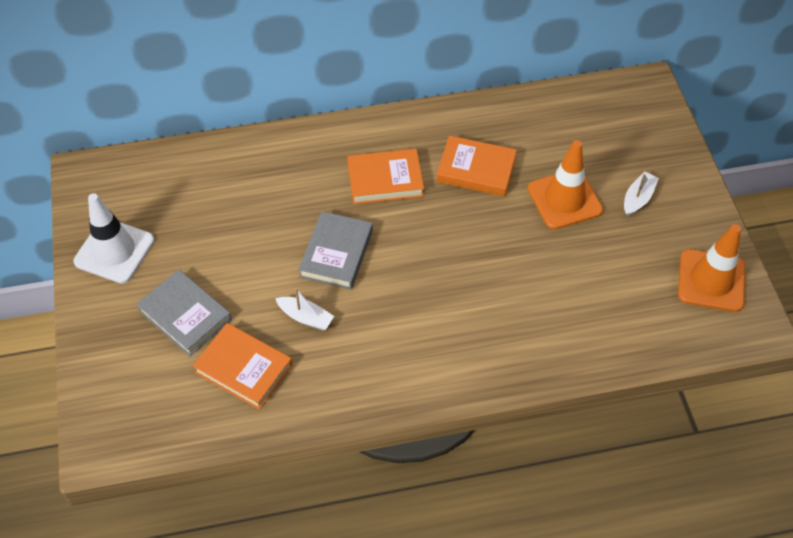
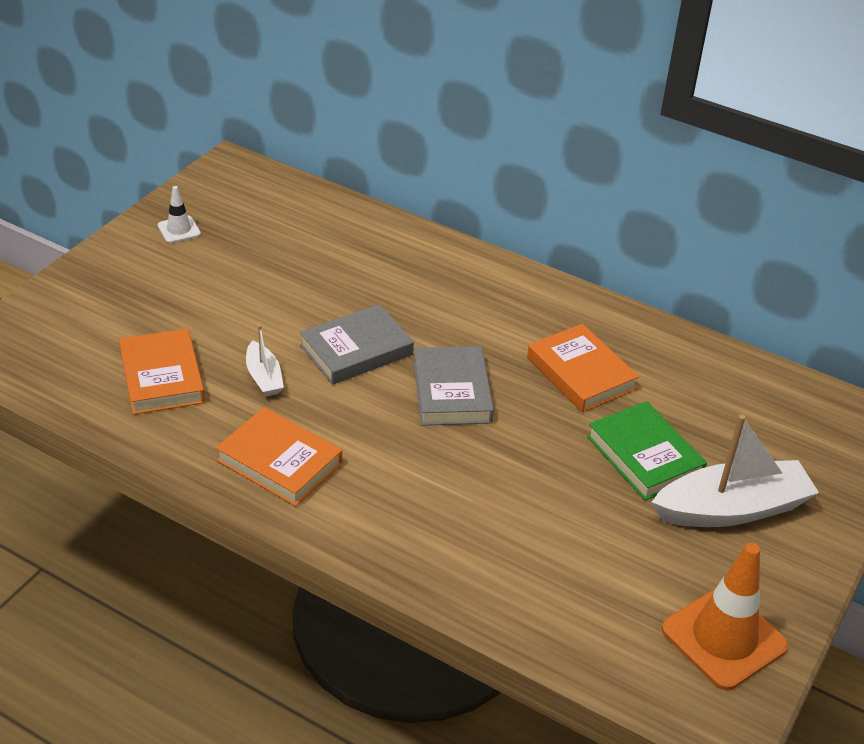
camera: 40 degrees right, 15 degrees down
(114, 251) = (179, 230): white traffic cone -> white traffic cone, size x0.50
(185, 315) = (170, 308): grey book -> grey book (452, 391)
(385, 180) = (478, 325): orange book -> orange book (279, 462)
(564, 199) = (644, 456): orange traffic cone -> green book
(638, 198) = (732, 509): white boat -> white boat, size x2.00

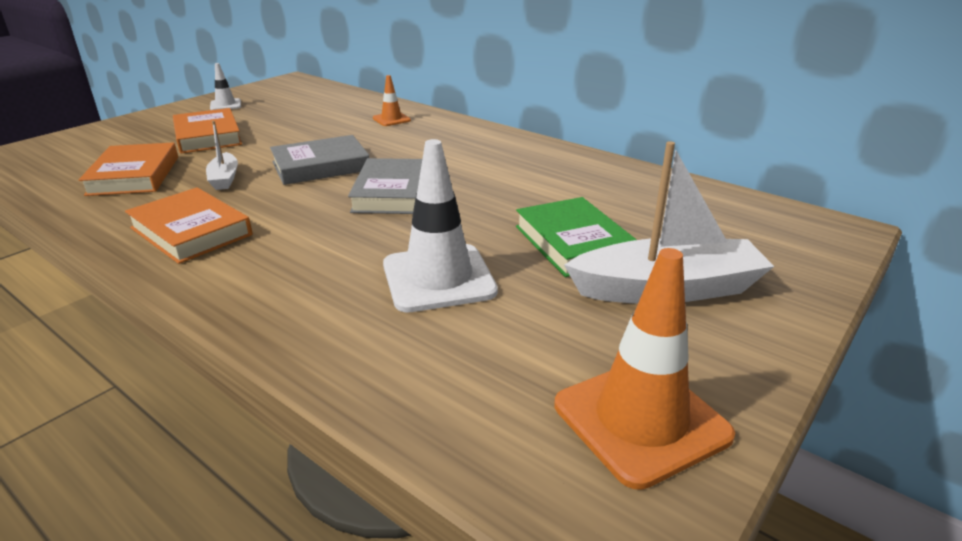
camera: 10 degrees right, 10 degrees down
(397, 254) = (391, 119): none -> orange traffic cone
(537, 509) = (438, 278): none -> white traffic cone
(581, 373) = (525, 186): orange book -> orange book (208, 136)

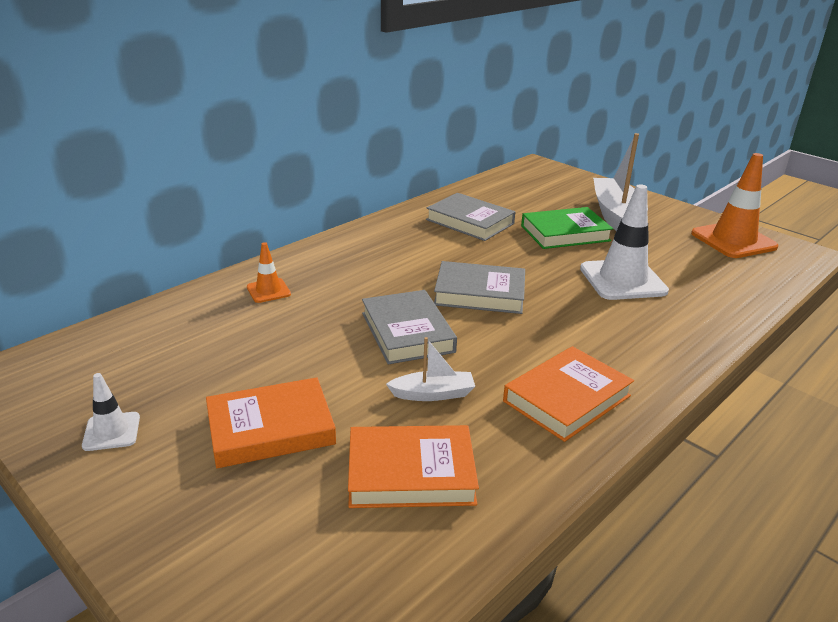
camera: 85 degrees left, 0 degrees up
(574, 185) = (470, 222): none -> grey book

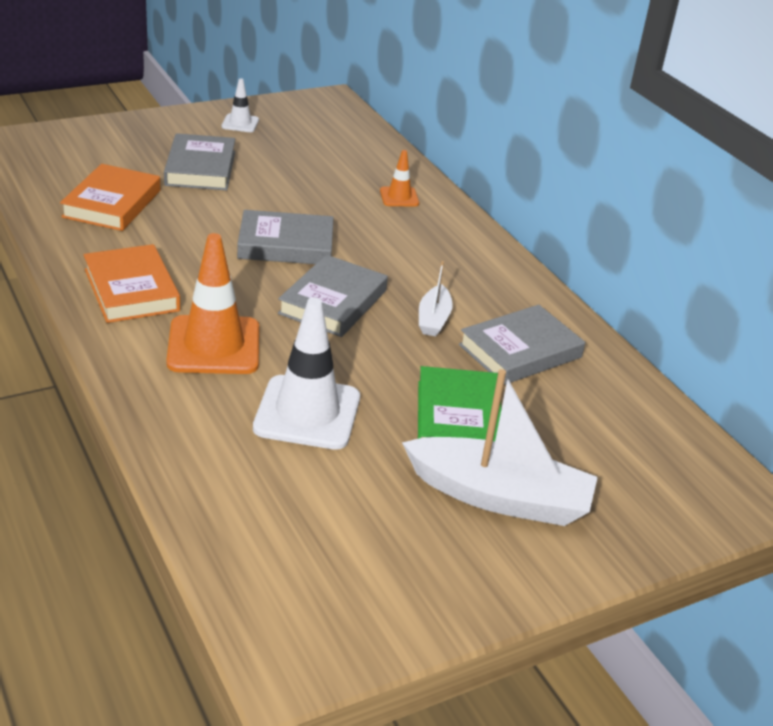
camera: 105 degrees right, 5 degrees up
(270, 428) = (200, 168): orange book -> grey book
(433, 394) = (189, 233): white boat -> white boat (433, 319)
(733, 240) = (368, 593): orange traffic cone -> orange traffic cone (214, 346)

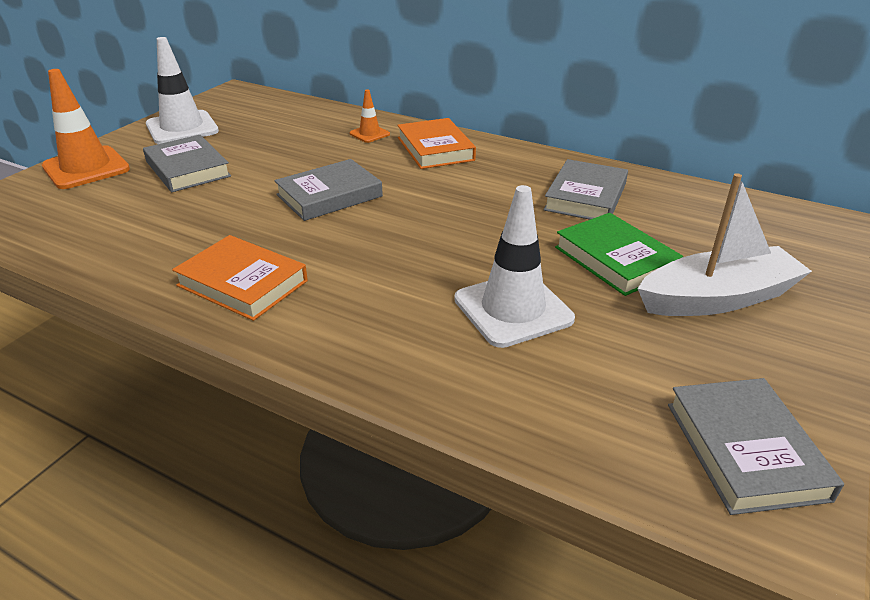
camera: 30 degrees left, 0 degrees up
(112, 204) = (138, 223): orange book -> orange book (435, 149)
(214, 346) = (372, 294): orange traffic cone -> orange traffic cone (86, 168)
(240, 123) = (182, 128): white traffic cone -> white traffic cone, size x1.99
(333, 302) = (419, 220): grey book -> grey book (745, 450)
(433, 319) = (503, 201): white boat -> none

